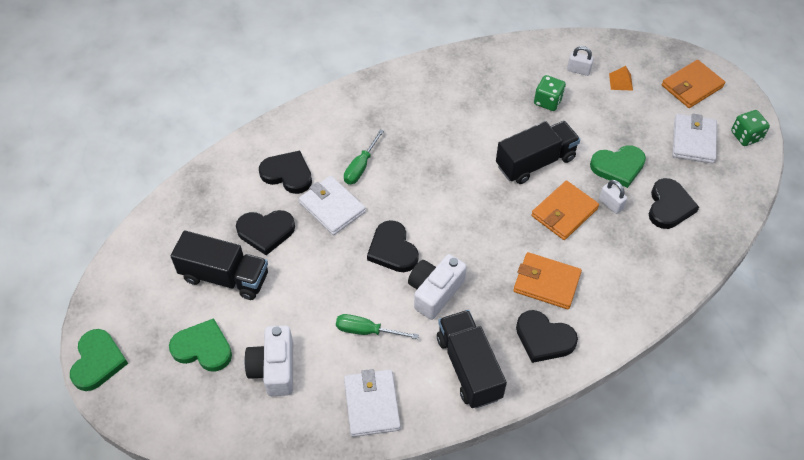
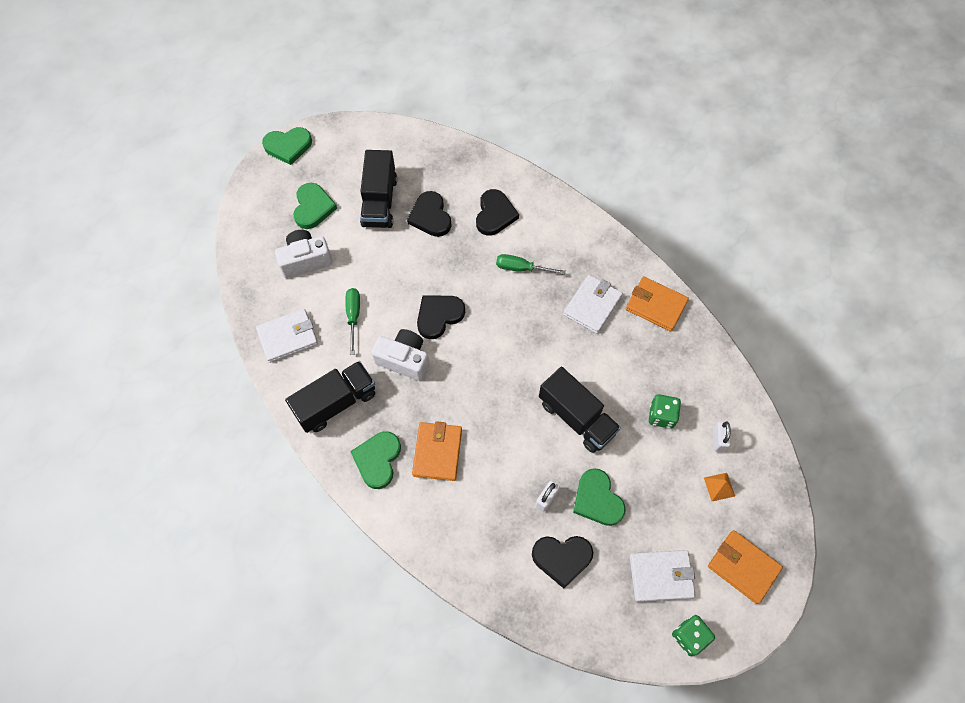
camera: 75 degrees right, 10 degrees up
(332, 207) = (470, 258): white wallet -> white wallet (592, 305)
(544, 338) = (377, 460): black heart -> green heart
(564, 212) = (523, 455): orange wallet -> orange wallet (656, 305)

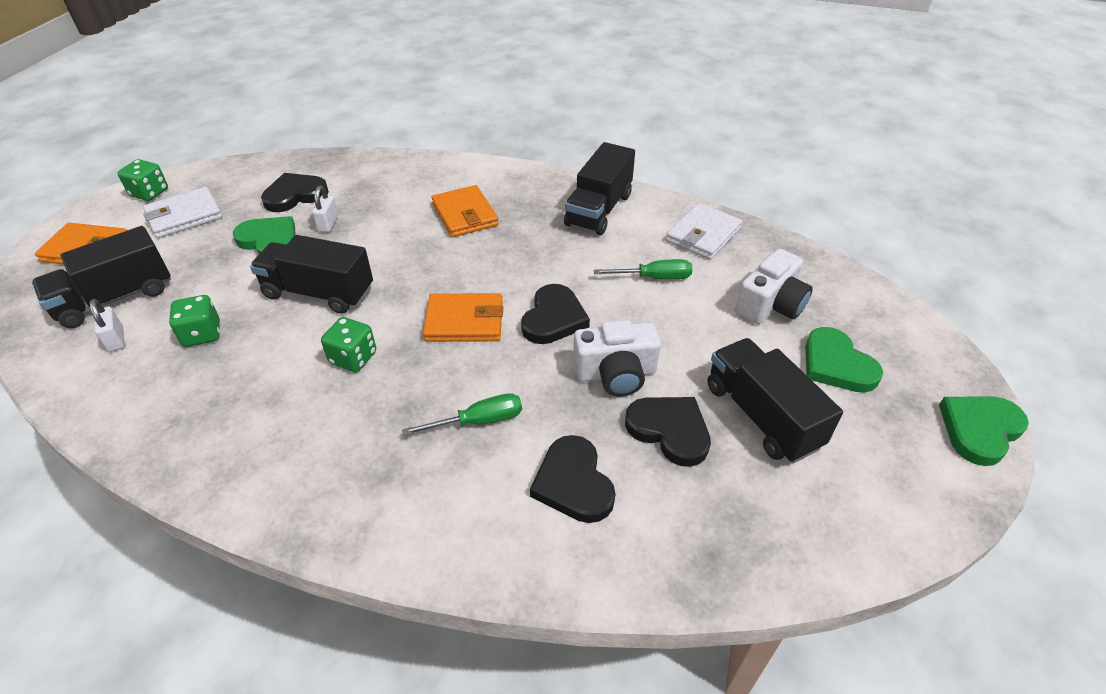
camera: 150 degrees right, 20 degrees down
(353, 316) = (654, 278): green screwdriver -> green screwdriver turned 60 degrees counterclockwise
(377, 460) = (520, 191): green heart -> none
(404, 360) = (560, 265): white camera -> white camera (616, 373)
(572, 346) = (353, 358): none -> green dice
(592, 305) = (342, 419): white wallet -> none
(656, 305) = (233, 463): orange wallet -> orange wallet (464, 321)
(719, 487) = (115, 298): orange pyramid -> black truck

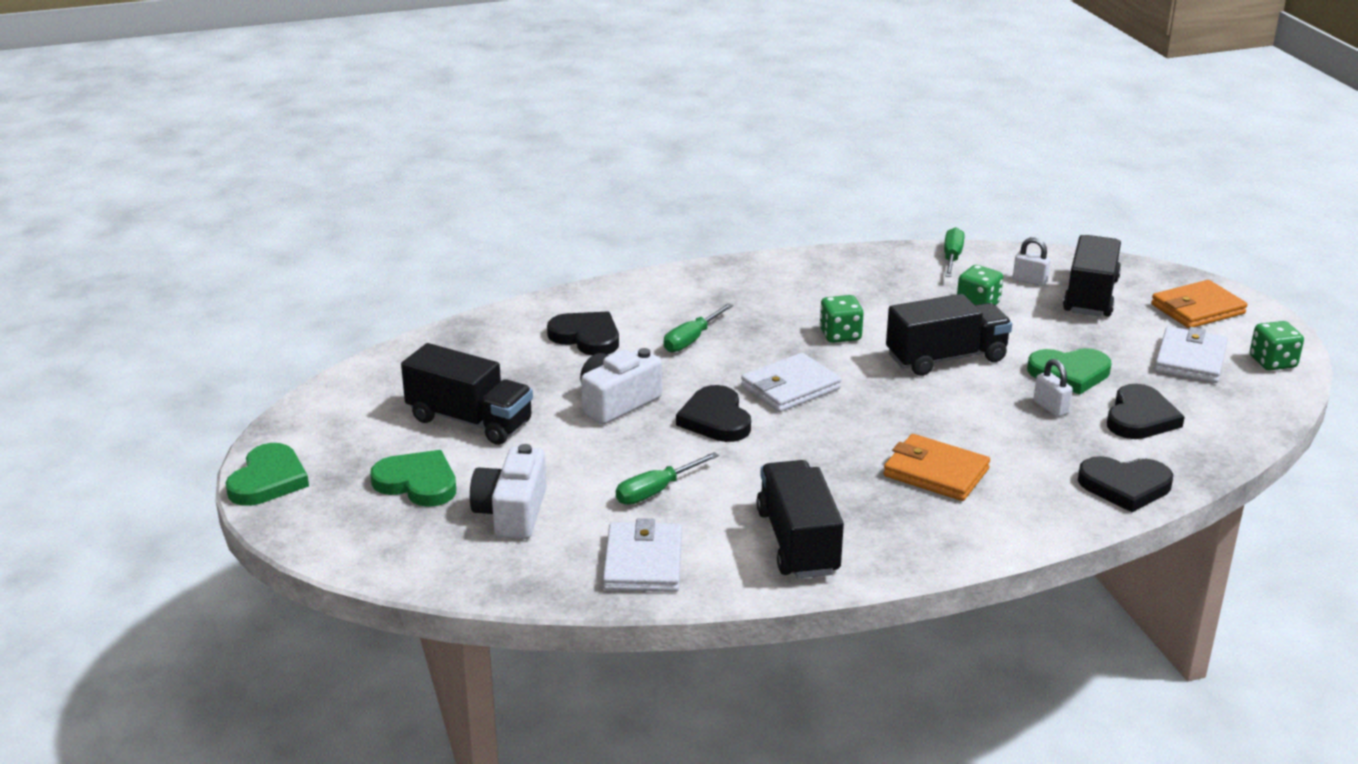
camera: 145 degrees right, 15 degrees down
(108, 408) = (952, 258): none -> green screwdriver
(464, 321) = (790, 387): orange wallet -> white wallet
(669, 430) = (540, 386): black heart -> black heart (1125, 486)

